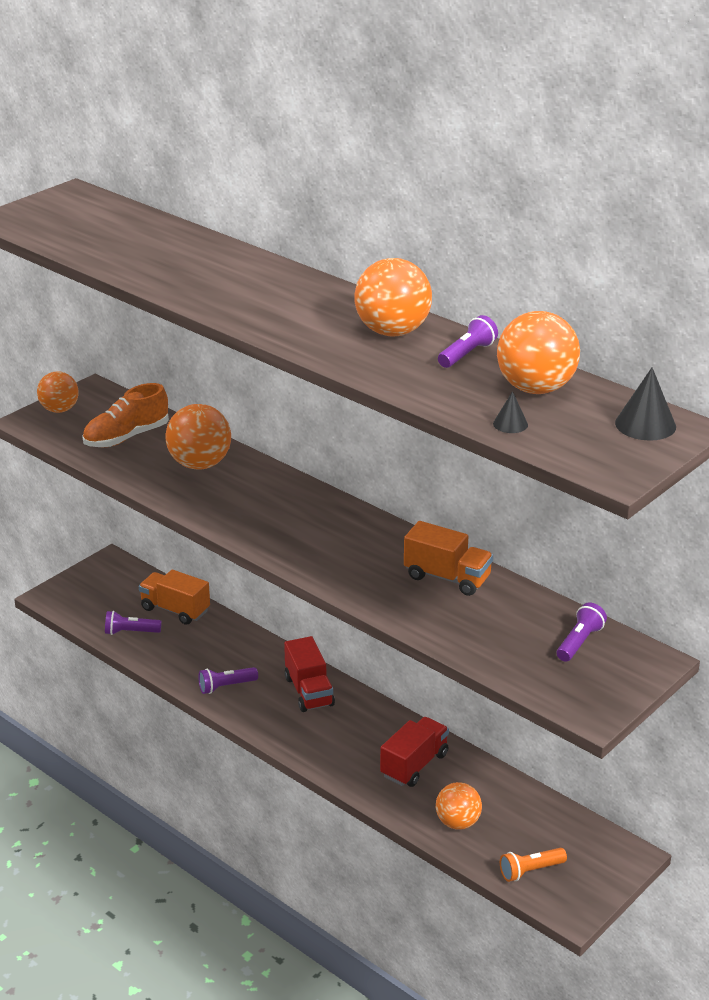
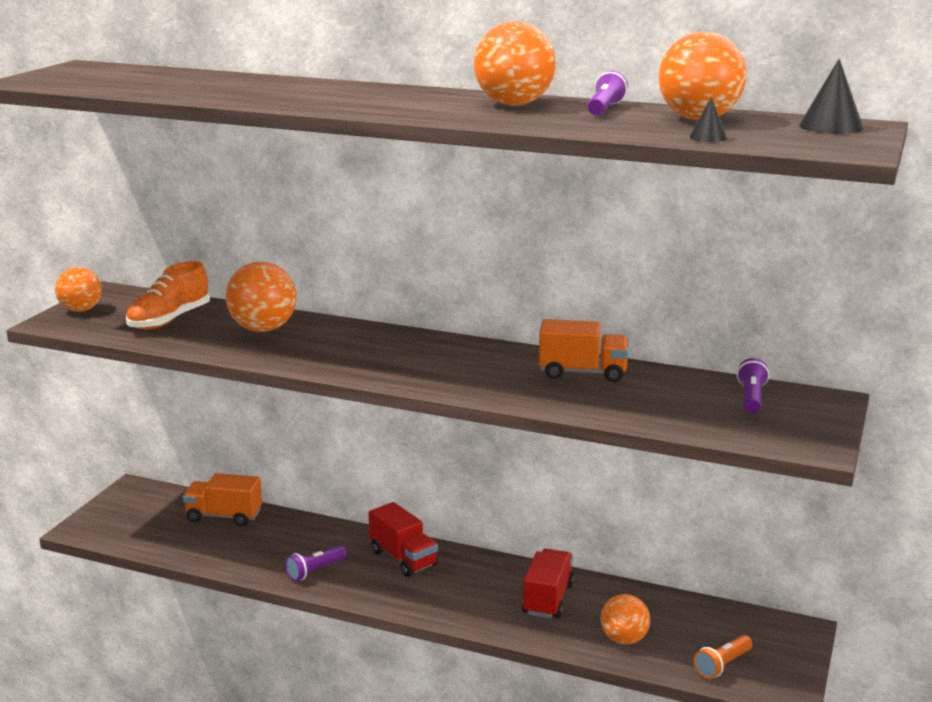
camera: 20 degrees left, 10 degrees down
(130, 632) = (186, 543): purple flashlight -> none

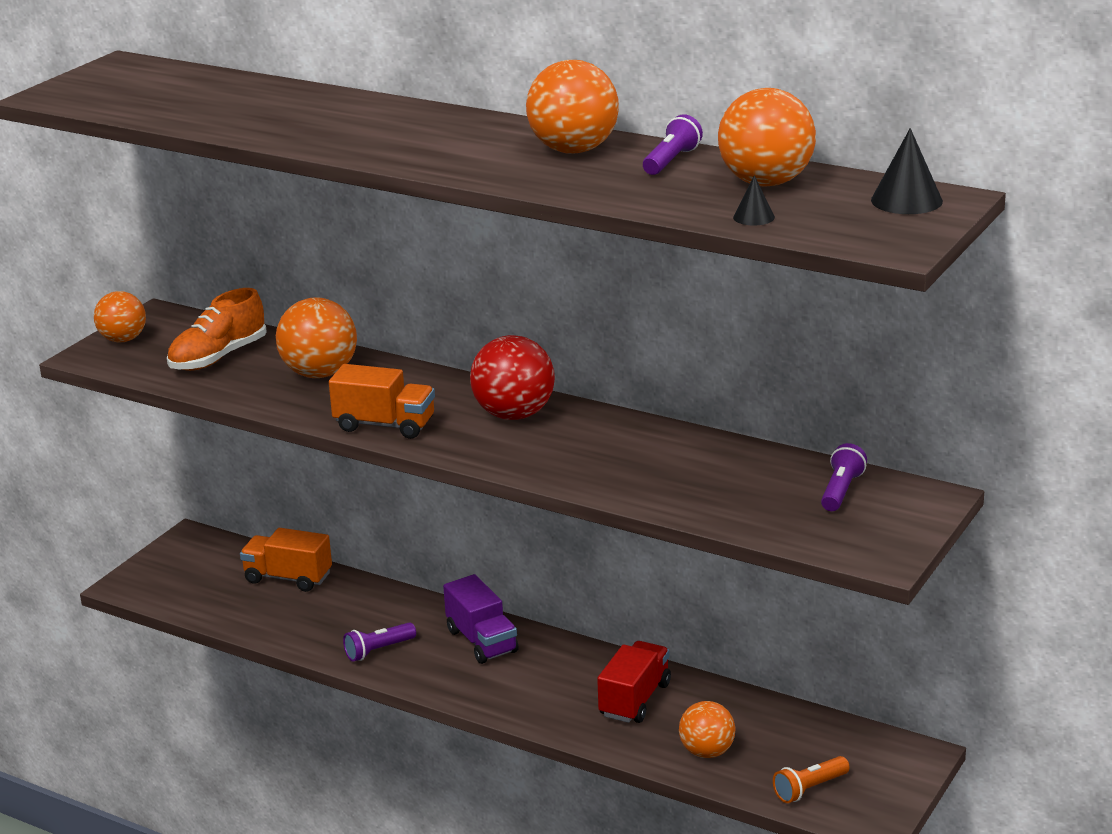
camera: 10 degrees right, 5 degrees up
(403, 558) = (482, 641): red truck -> purple truck
(444, 353) = (514, 415): none -> red ball
(583, 373) = (662, 448): orange truck -> orange truck (385, 425)

